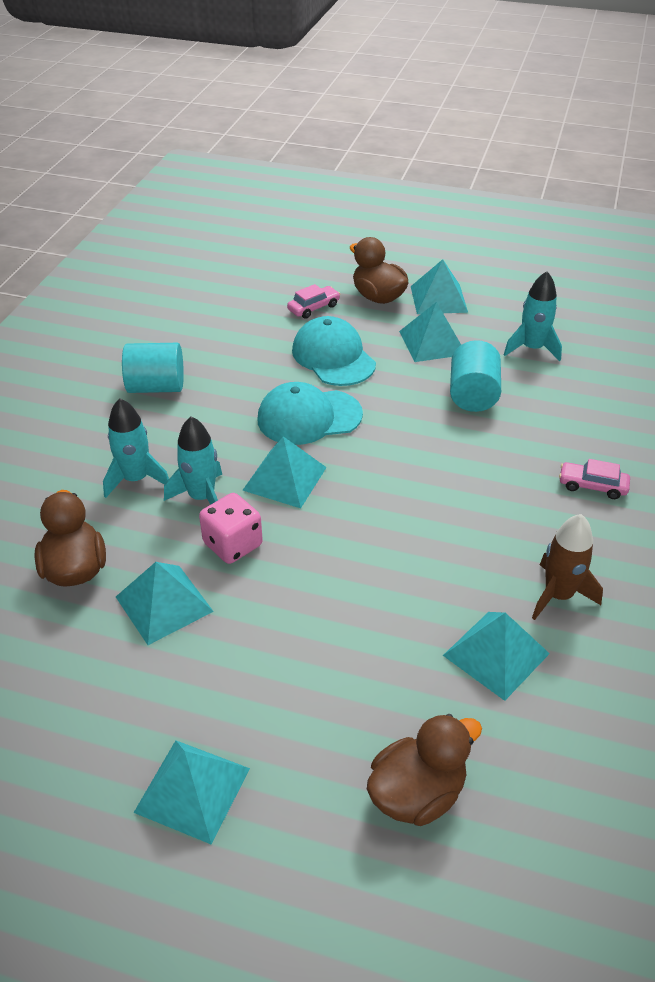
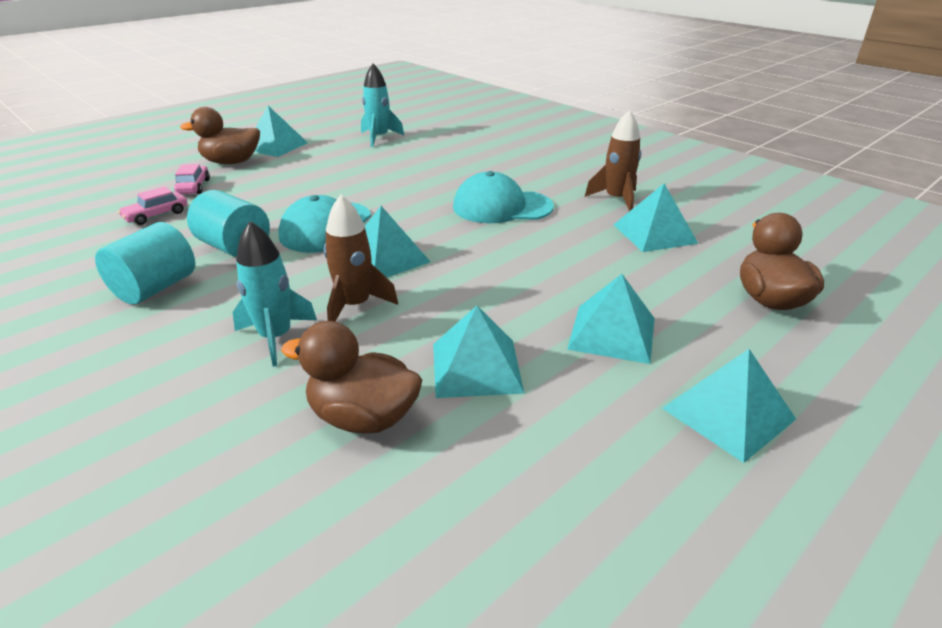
camera: 60 degrees left, 10 degrees down
(202, 497) = (355, 305): turquoise rocket -> brown rocket
(233, 544) = (437, 306): pink dice -> none
(333, 357) = (270, 197): turquoise cap -> turquoise cap (502, 207)
(432, 342) = (318, 161): turquoise pyramid -> turquoise pyramid (612, 333)
(473, 395) = (396, 166): turquoise cylinder -> turquoise cylinder (234, 247)
(592, 486) = (530, 162): pink car -> pink car (156, 215)

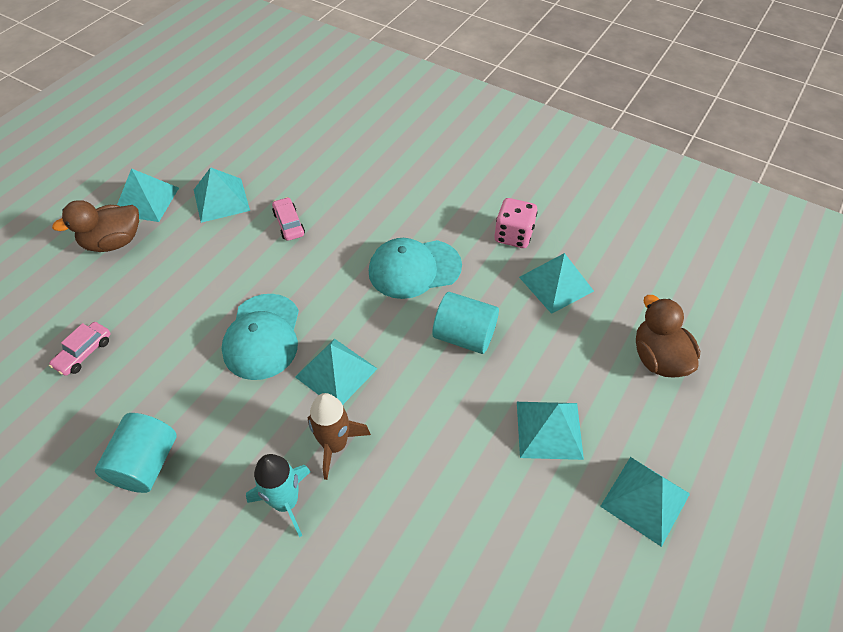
camera: 15 degrees left, 20 degrees up
(194, 187) = (96, 296): pink car -> pink car (289, 224)
(234, 247) = (189, 387): turquoise cylinder -> turquoise cylinder (464, 336)
(363, 417) = (393, 574): brown duck -> none
(379, 138) = (252, 164): turquoise rocket -> none
(476, 367) = (458, 496): turquoise pyramid -> turquoise pyramid (221, 200)
(616, 199) = (513, 235): brown rocket -> pink dice

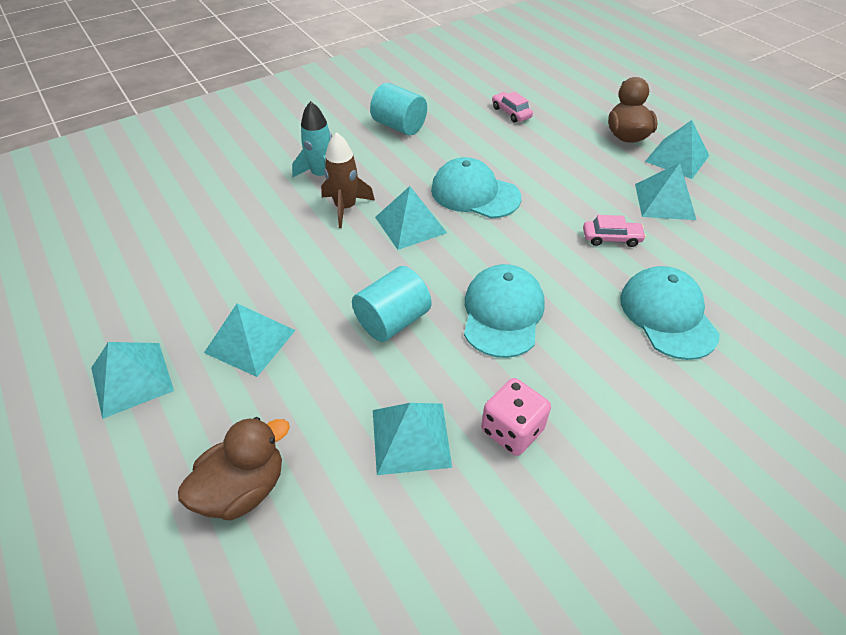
camera: 115 degrees right, 5 degrees down
(363, 180) = (667, 315): none -> turquoise cap
(658, 358) = (243, 488): brown duck -> brown duck turned 45 degrees counterclockwise

